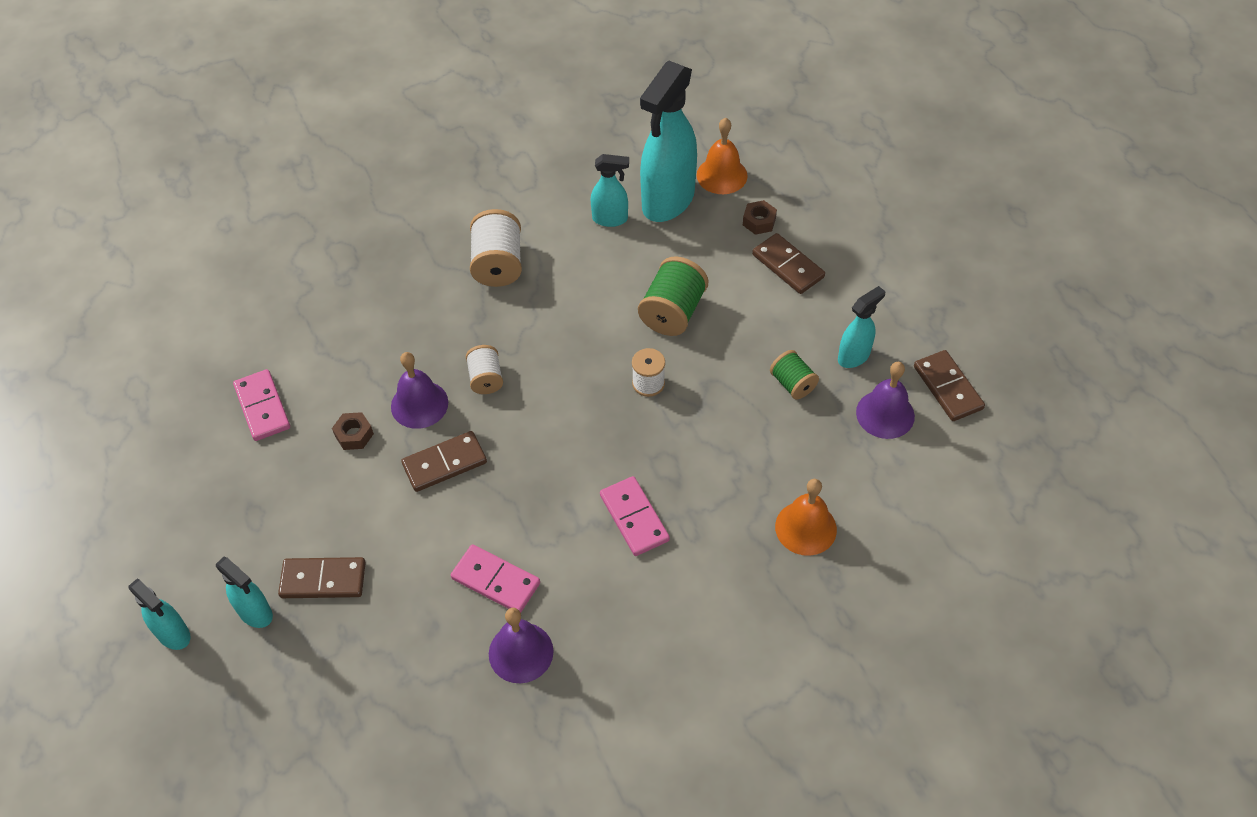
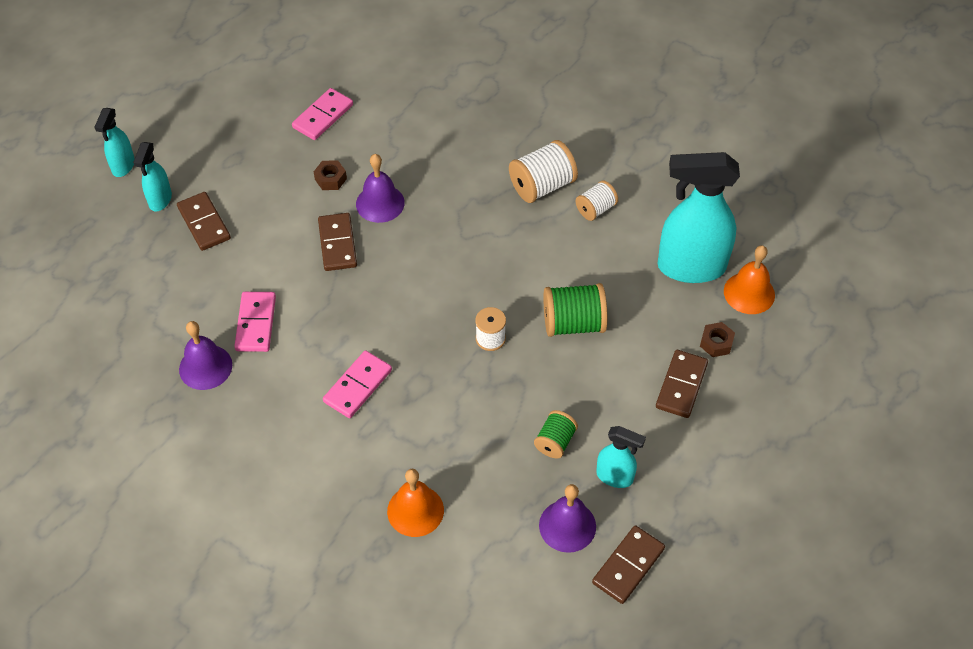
camera: 60 degrees right, 0 degrees up
(444, 463) = (337, 244): brown domino -> brown domino turned 45 degrees clockwise
(486, 379) = (428, 231): white spool -> white spool (595, 209)
(610, 219) = (641, 236): turquoise spray bottle -> none

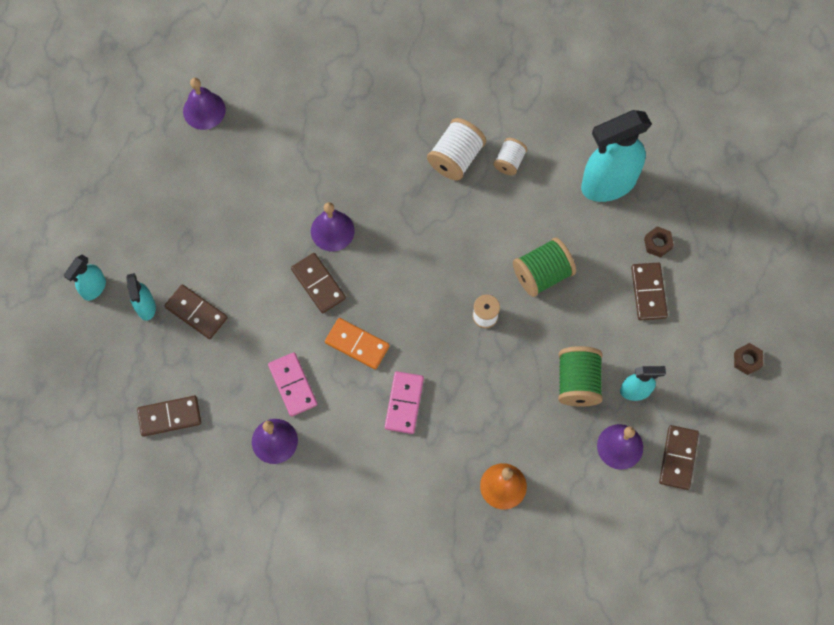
camera: 25 degrees left, 15 degrees up
(119, 303) = (169, 416): none -> brown domino
(123, 166) = (94, 288): turquoise spray bottle -> turquoise spray bottle turned 45 degrees clockwise
(320, 60) = (204, 110): none -> purple bell
(323, 116) = (238, 166): pink domino -> none
(330, 179) = (278, 225): brown nut -> brown nut (747, 360)
(343, 312) = (357, 344): none -> orange domino
(555, 441) = (578, 382): green spool -> green spool, size x1.64
(749, 293) = (662, 188): orange bell -> none

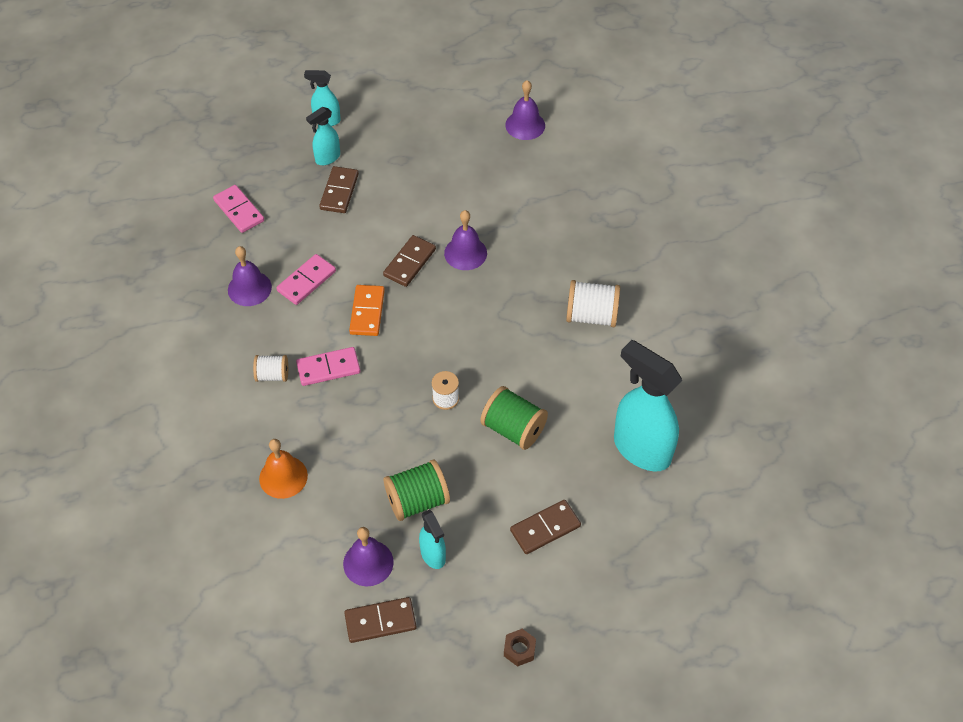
camera: 65 degrees right, 15 degrees down
(169, 416) = (239, 210): brown domino -> pink domino
(509, 162) = (614, 359): white spool -> white spool (272, 375)
(657, 244) = (602, 517): brown nut -> none

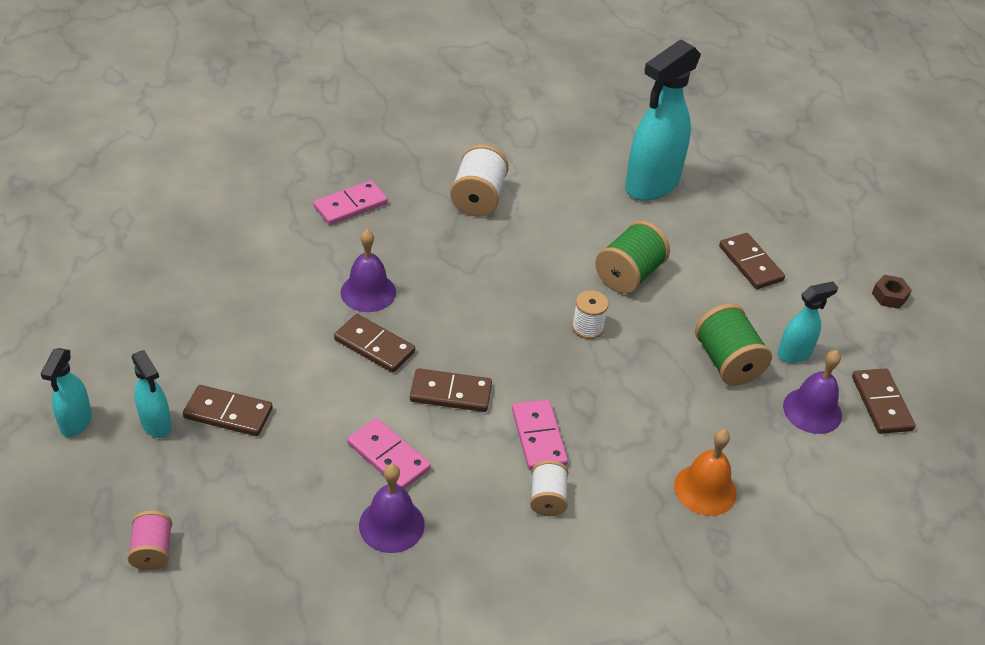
camera: 90 degrees left, 10 degrees down
(230, 175) = (152, 551): none -> pink spool
(239, 210) = (234, 538): pink domino -> pink domino (350, 205)
(367, 312) = (451, 393): orange domino -> brown domino
(525, 125) = (164, 218): purple bell -> none

